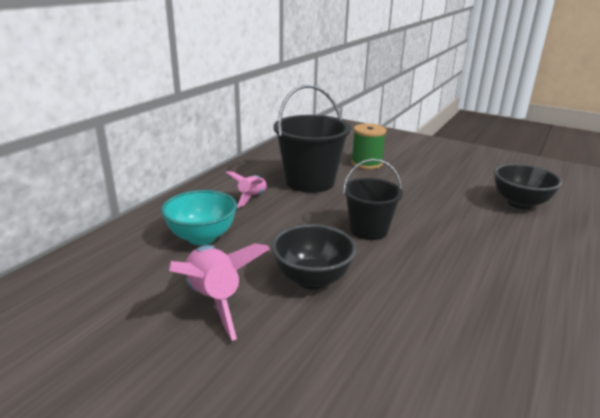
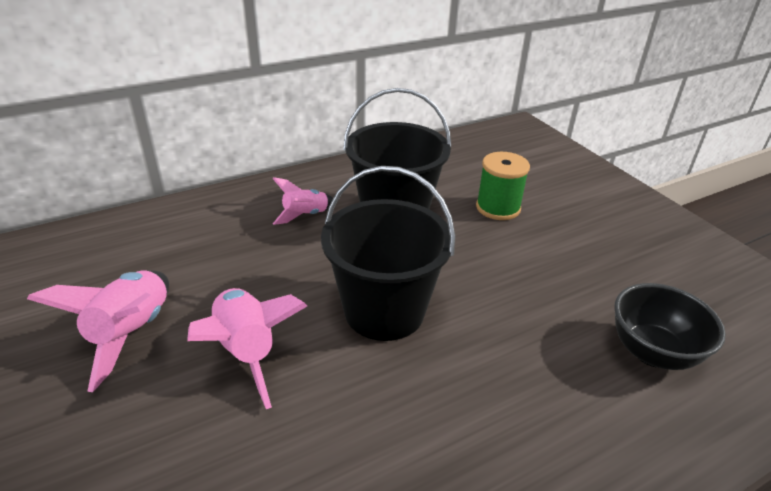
camera: 30 degrees right, 10 degrees up
(202, 237) = (202, 251): turquoise bowl -> none
(312, 279) = (247, 352): black bowl -> pink rocket
(368, 230) = (384, 311): black bucket -> black bucket, size x1.56

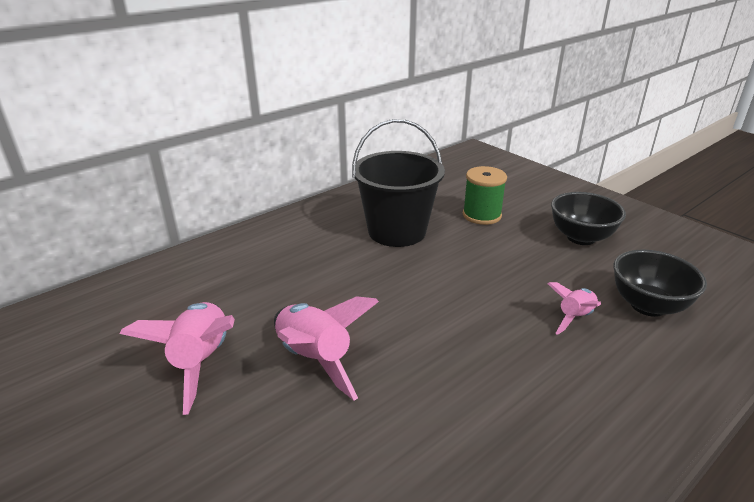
camera: 10 degrees left, 5 degrees down
(305, 215) = (319, 243): pink rocket -> pink rocket (574, 318)
(384, 311) = (421, 308): black bucket -> none
(604, 252) = (581, 238): none -> black bowl

